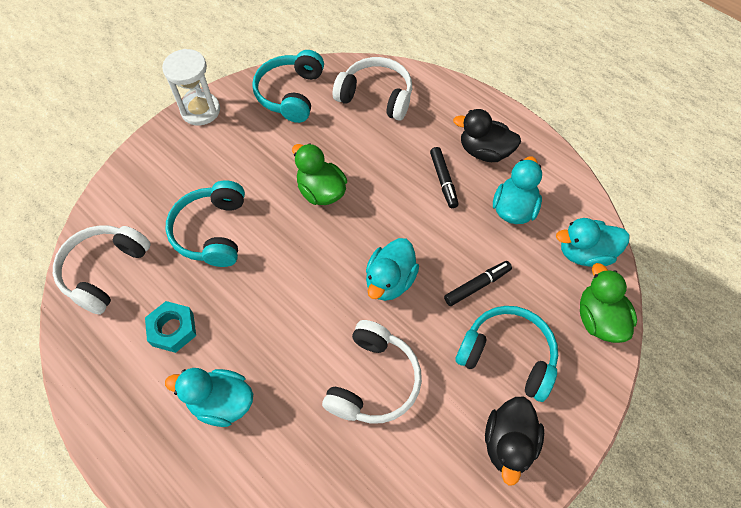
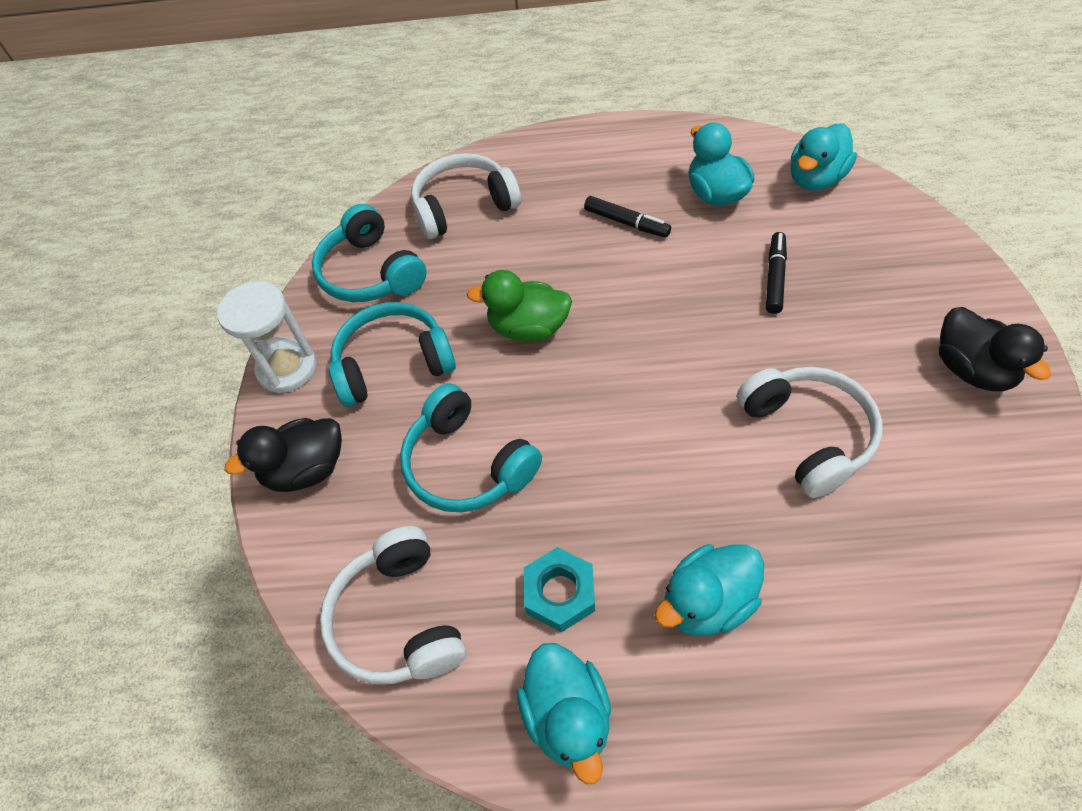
camera: 40 degrees left, 5 degrees down
(390, 281) = (700, 342): turquoise duck -> turquoise duck (568, 716)
(484, 151) = (627, 171): black duck -> black duck (306, 470)
(507, 356) = (875, 307): turquoise headphones -> turquoise headphones (393, 364)
(599, 319) = (894, 216): green duck -> none

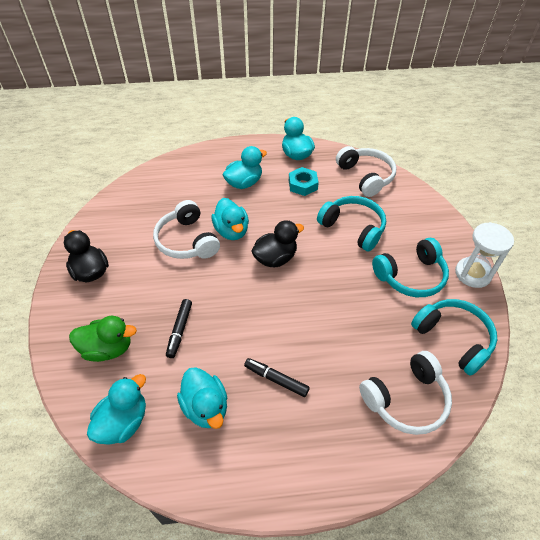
camera: 170 degrees right, 5 degrees down
(306, 470) = (432, 225): black duck -> black duck (275, 258)
(528, 328) = (335, 297): green duck -> green duck (108, 348)
(719, 458) = (231, 231): none -> turquoise duck

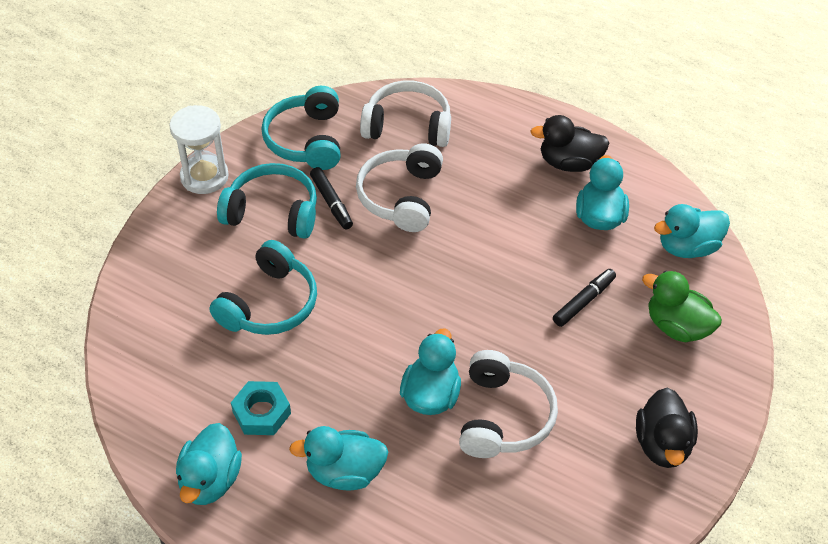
camera: 145 degrees left, 0 degrees up
(275, 258) = (406, 322): black duck -> black duck (569, 163)
(276, 379) = (513, 202): black marker -> black marker (331, 202)
(353, 228) = (269, 304): turquoise headphones -> turquoise headphones turned 135 degrees counterclockwise
(365, 177) = (158, 369): white headphones -> white headphones (401, 197)

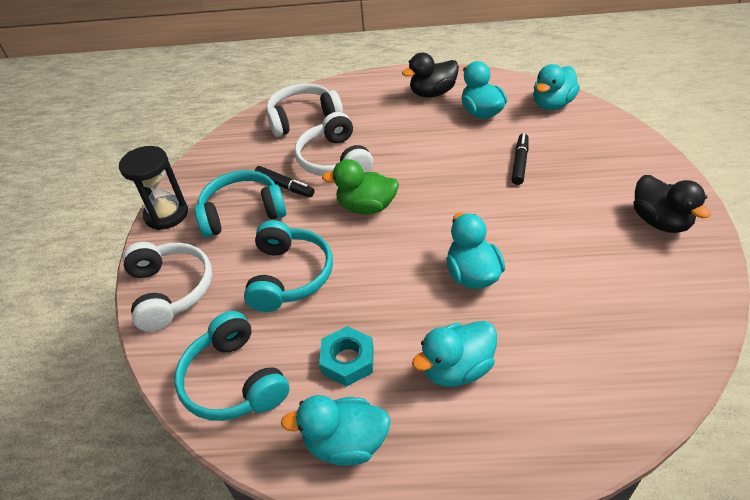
camera: 25 degrees left, 5 degrees down
(204, 177) = (166, 214): white hourglass -> black hourglass
(210, 480) = (346, 443): turquoise duck -> turquoise duck turned 105 degrees clockwise
(307, 140) = (233, 157): turquoise headphones -> turquoise headphones (234, 380)
(503, 416) = (537, 261): white headphones -> white headphones (170, 291)
(677, 326) = (593, 149): green duck -> green duck (366, 207)

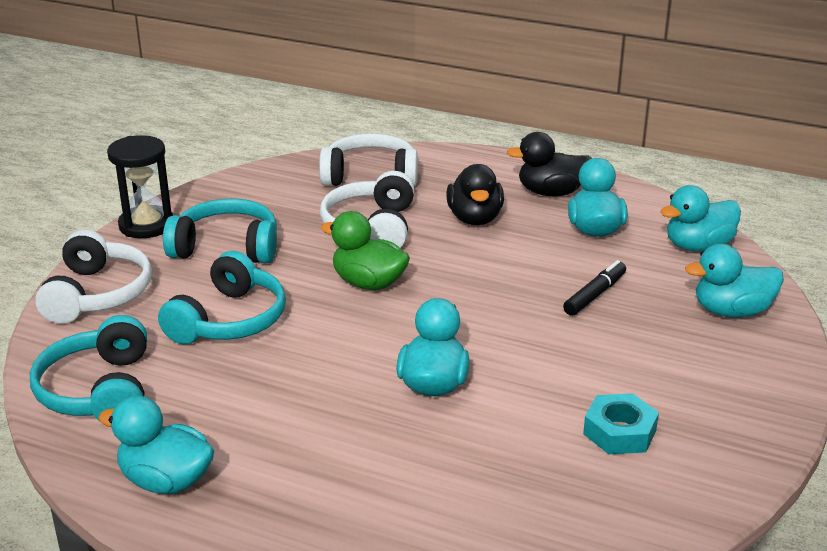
camera: 20 degrees right, 15 degrees down
(284, 186) = (293, 236): black marker -> none
(347, 360) = (227, 413): turquoise nut -> turquoise nut (619, 432)
(457, 368) = (337, 461): turquoise duck -> turquoise duck (731, 311)
(660, 221) = (721, 407): black duck -> black duck (475, 219)

